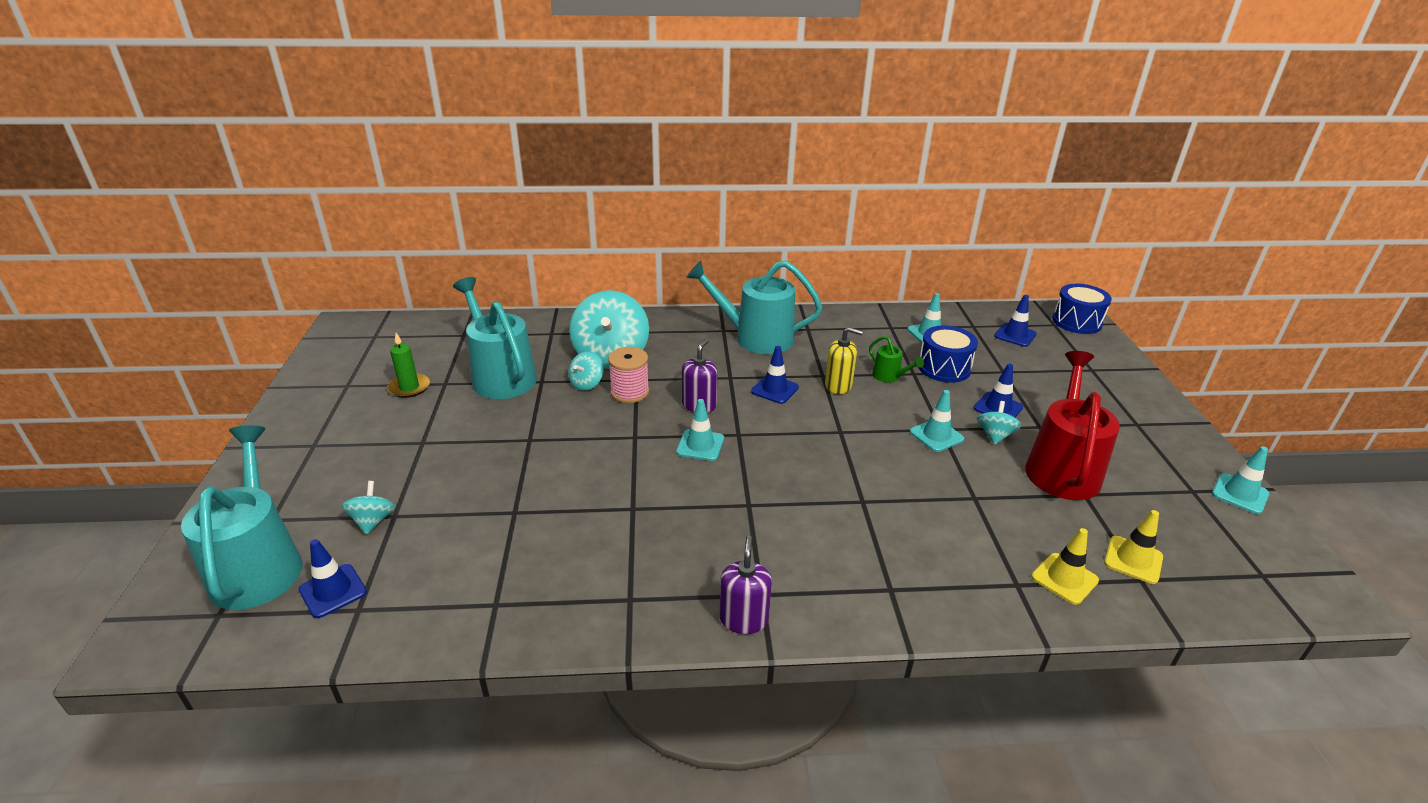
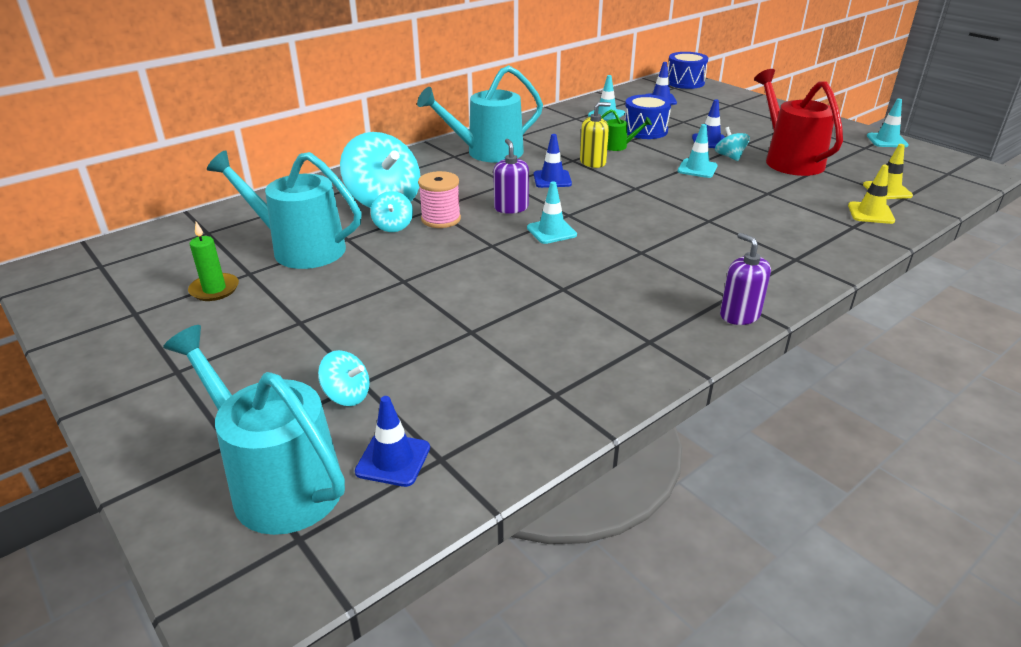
camera: 35 degrees left, 0 degrees up
(373, 521) = (347, 395): turquoise spinning top -> turquoise spinning top turned 150 degrees clockwise

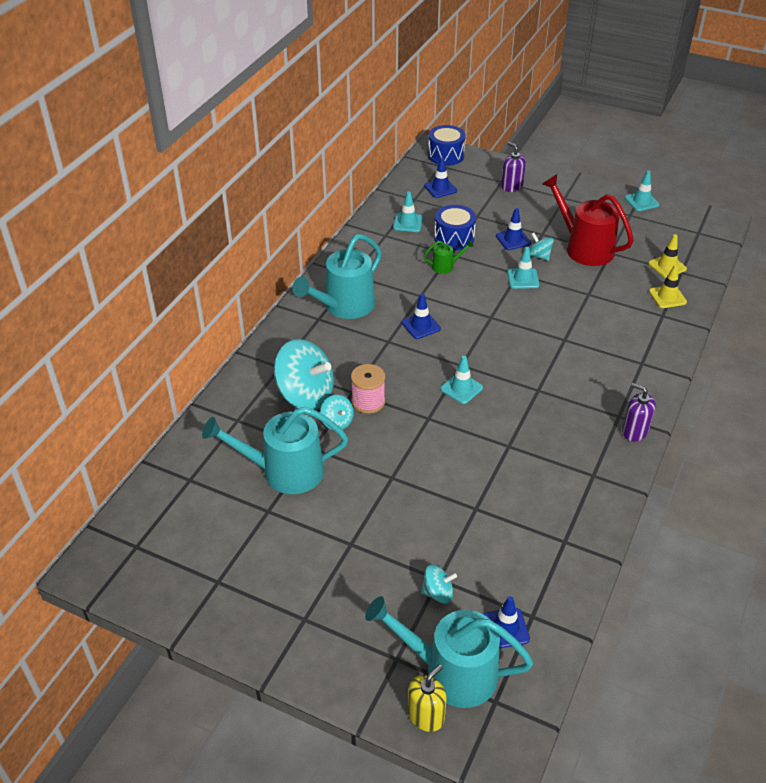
camera: 25 degrees left, 10 degrees up
(214, 289) = (257, 537): green candle -> none
(511, 208) = (413, 371): purple soap dispenser -> purple soap dispenser (511, 186)
(593, 162) = (438, 294): yellow soap dispenser -> yellow soap dispenser (426, 716)

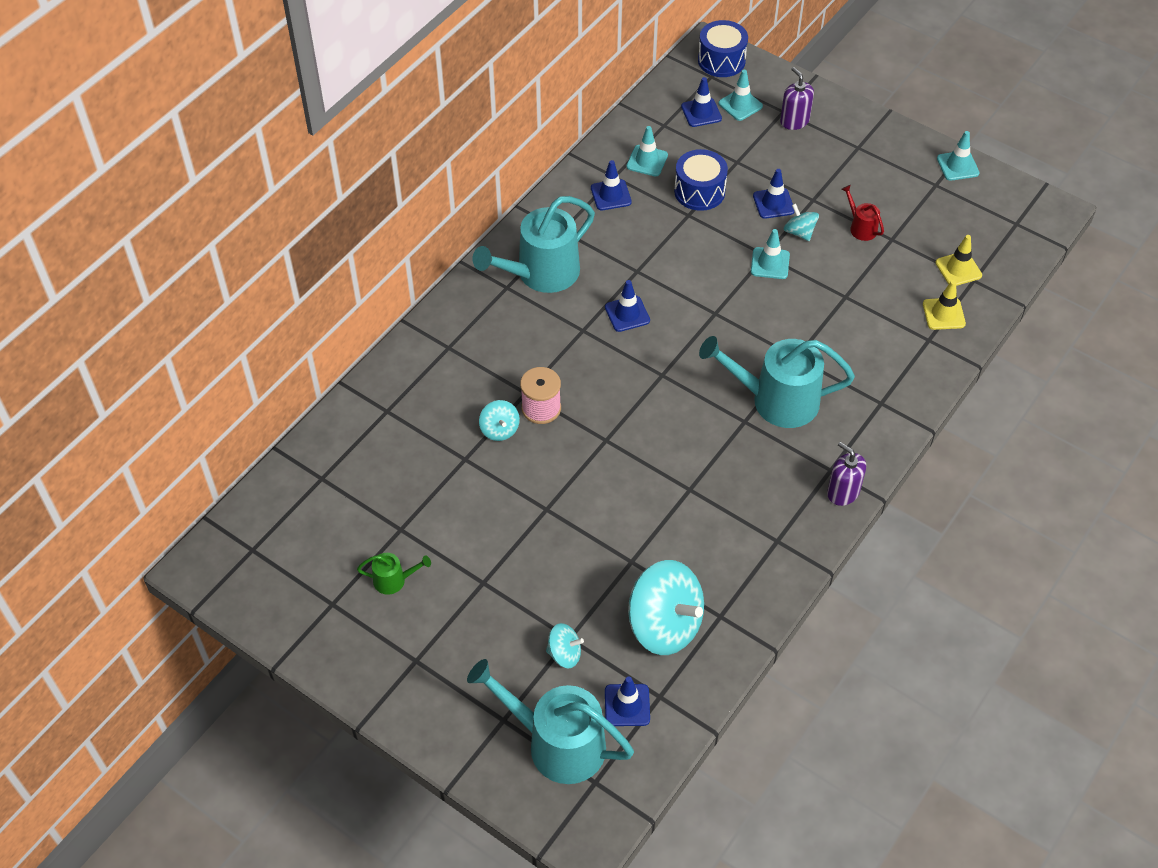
camera: 10 degrees right, 10 degrees up
(284, 471) = (428, 483): turquoise watering can -> turquoise watering can (776, 400)
(305, 395) = (470, 389): turquoise spinning top -> turquoise spinning top (664, 625)
(386, 248) = (611, 195): none -> blue traffic cone
(426, 716) = (519, 785): yellow soap dispenser -> none
(445, 266) = (678, 232): green watering can -> green watering can (394, 580)
(461, 388) = (654, 406): turquoise traffic cone -> turquoise traffic cone (740, 105)
(584, 248) = (861, 227): red watering can -> red watering can, size x0.45

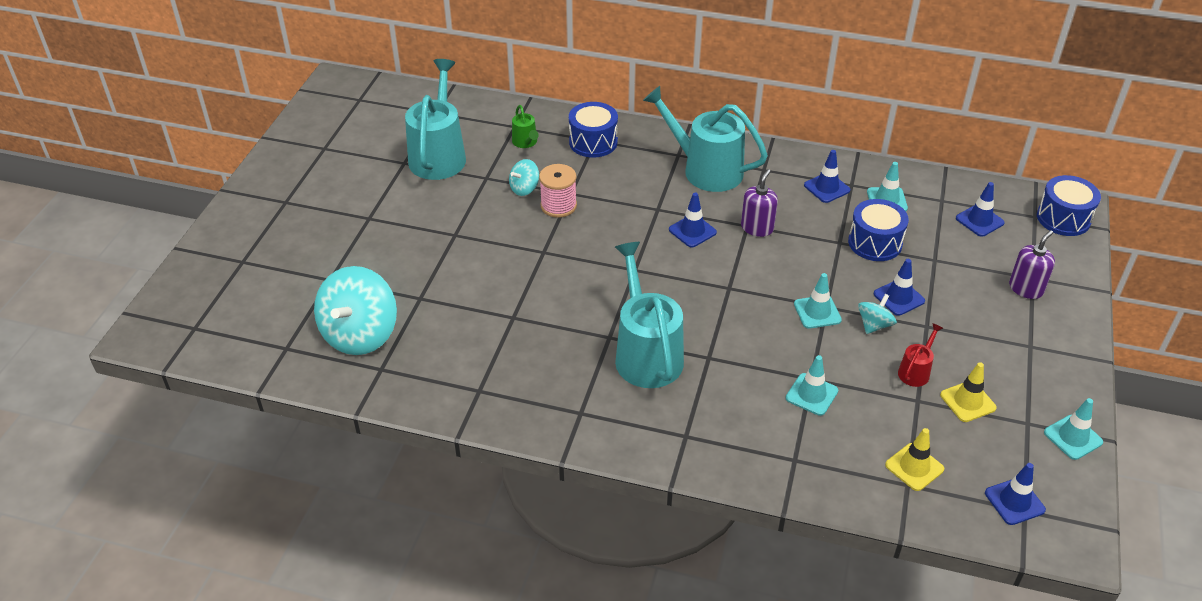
camera: 70 degrees right, 10 degrees down
(394, 580) = (355, 172): green watering can -> green watering can (525, 142)
(451, 350) = (593, 142): none -> blue drum
(557, 743) = (226, 297): turquoise watering can -> turquoise watering can (438, 155)
(564, 654) = (313, 280): turquoise spinning top -> none
(627, 705) = (272, 329): blue traffic cone -> blue traffic cone (1014, 501)
(740, 105) = (1014, 245): turquoise traffic cone -> turquoise traffic cone (811, 394)
(843, 492) = (557, 428): purple soap dispenser -> purple soap dispenser (757, 228)
(943, 314) = (839, 466): yellow traffic cone -> yellow traffic cone (968, 401)

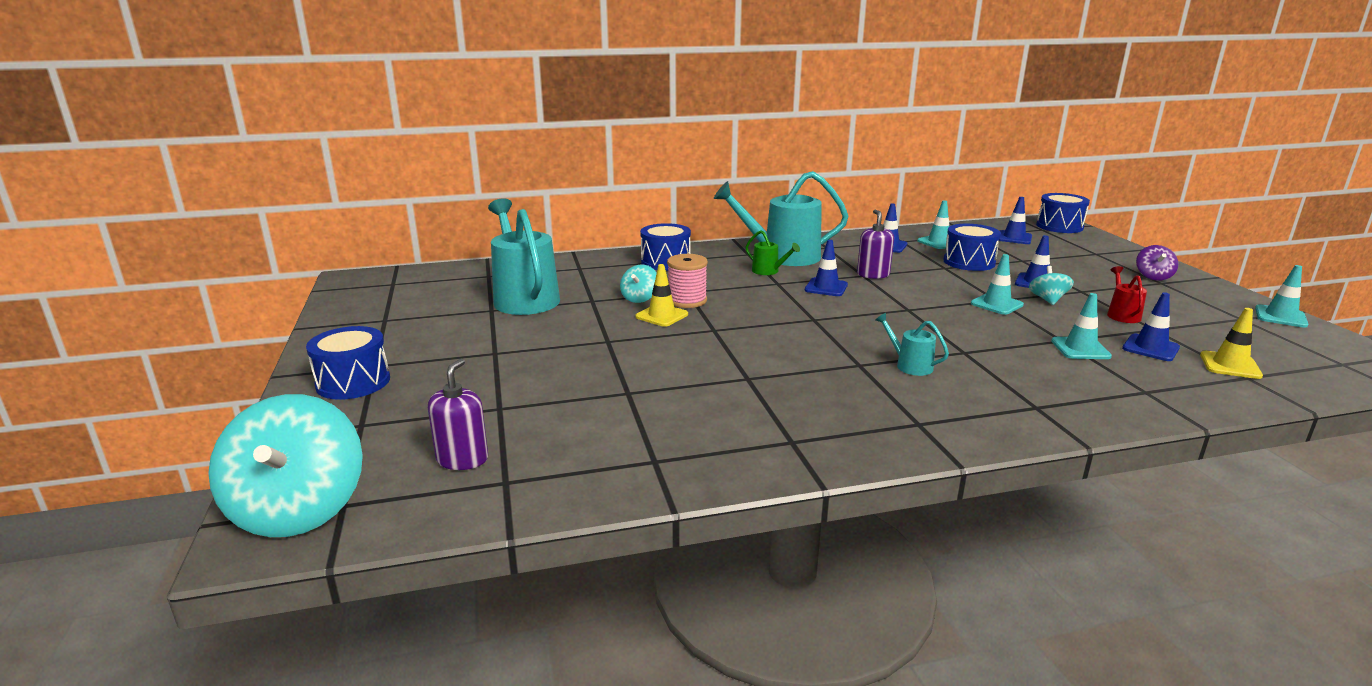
camera: 30 degrees left, 20 degrees down
(262, 215) = (353, 382): none -> blue drum
(360, 334) = (592, 440): turquoise spinning top -> turquoise spinning top (298, 509)
(525, 142) = (603, 274): green watering can -> green watering can (768, 271)
(646, 354) = (910, 365): turquoise watering can -> turquoise watering can, size x0.45
(968, 401) = (1185, 319): yellow traffic cone -> yellow traffic cone (662, 315)
(1014, 501) = (1326, 361): blue traffic cone -> blue traffic cone (1150, 348)
(1025, 288) = (1102, 259): purple soap dispenser -> purple soap dispenser (462, 459)
(1036, 334) = (1153, 276): none -> purple spinning top

